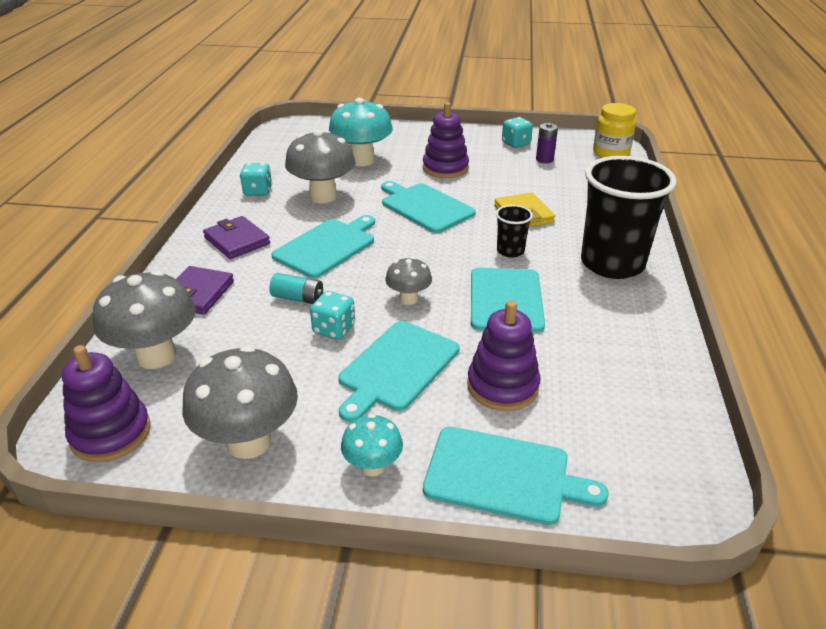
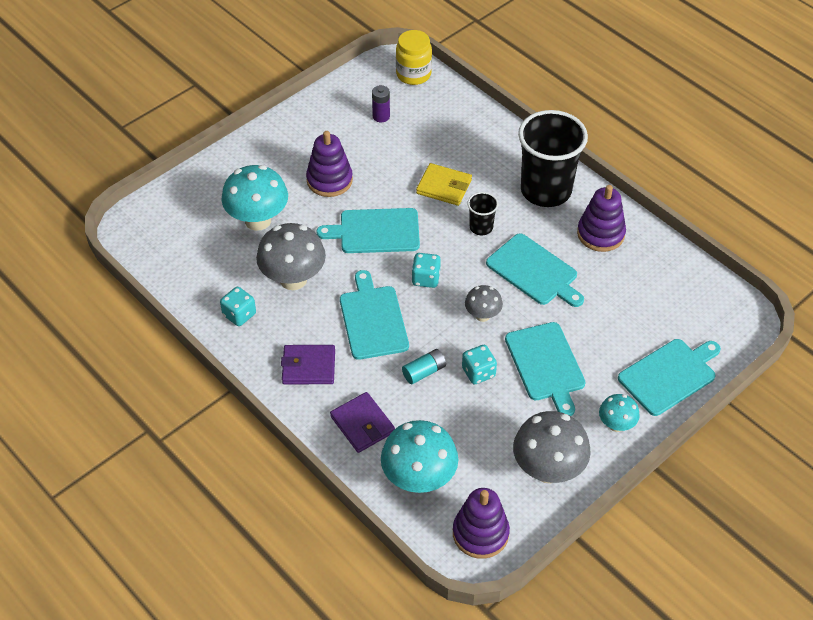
camera: 50 degrees left, 15 degrees up
(156, 356) = (419, 479): grey mushroom -> turquoise mushroom
(502, 386) = (606, 328): purple stacking toy -> purple stacking toy (600, 234)
(516, 143) = (337, 112): turquoise dice -> turquoise dice (426, 278)

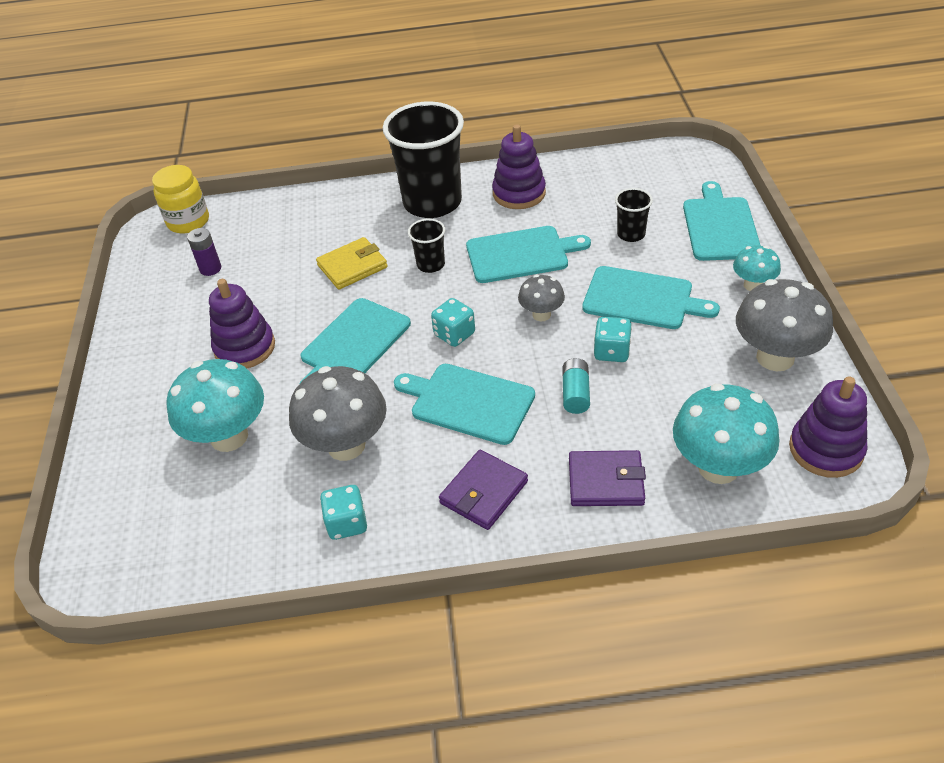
camera: 50 degrees left, 5 degrees down
(612, 324) = (631, 234): none -> black cup

